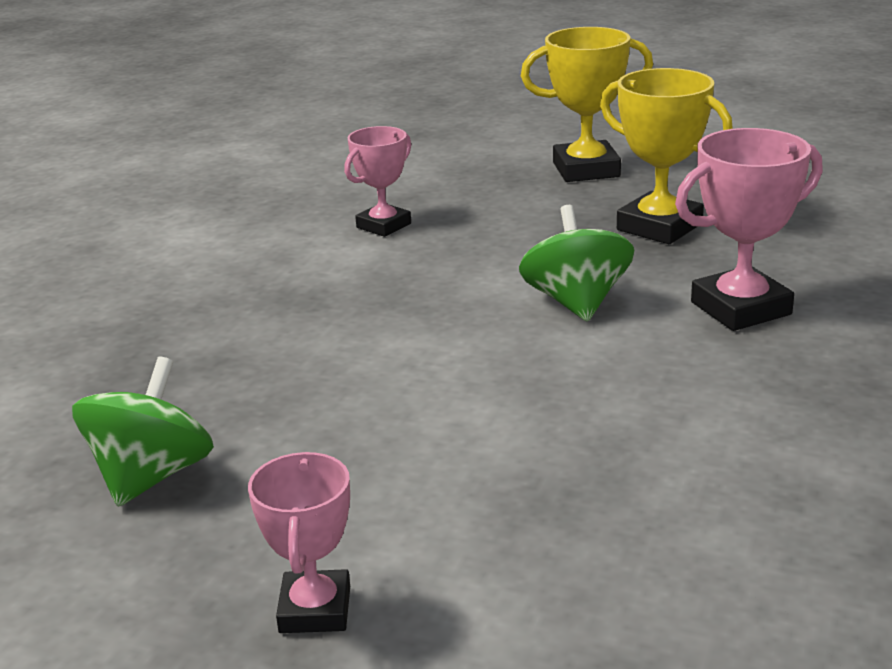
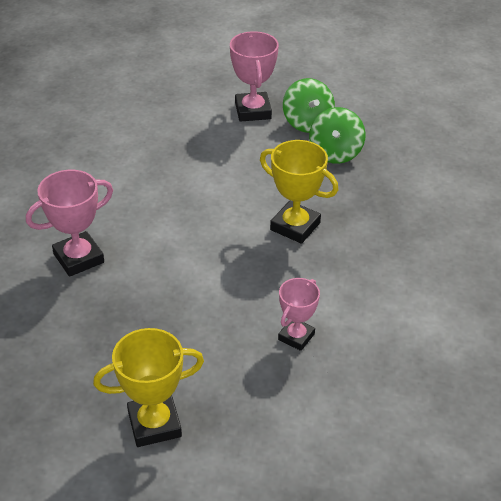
camera: 170 degrees right, 15 degrees up
(315, 609) = (253, 111): pink trophy -> pink trophy, size x1.54
(576, 302) = (166, 260): green spinning top -> green spinning top (307, 122)
(659, 227) = (109, 339): yellow trophy -> yellow trophy (295, 226)

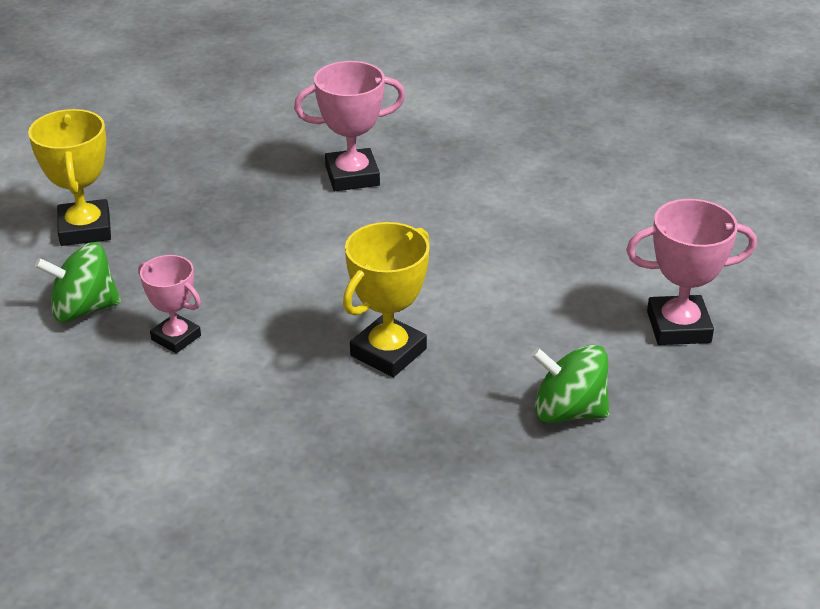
camera: 95 degrees right, 5 degrees down
(78, 258) = (352, 176): pink trophy -> pink trophy turned 75 degrees counterclockwise
(307, 122) = (652, 386): green spinning top -> green spinning top (84, 309)

